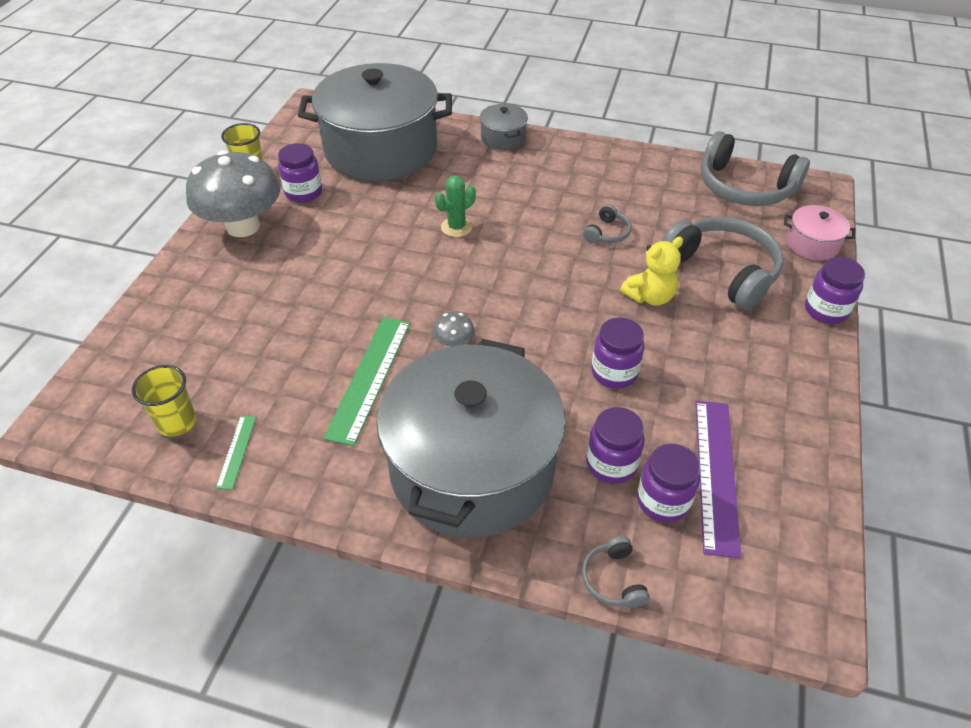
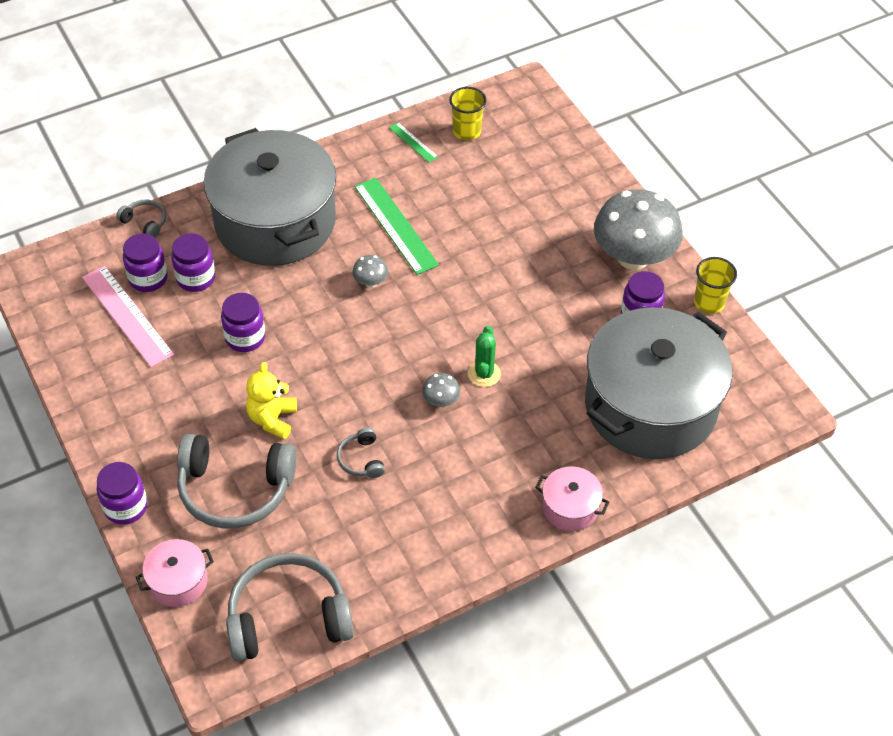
camera: 135 degrees right, 5 degrees up
(503, 138) = (570, 507): grey pot -> pink pot
(508, 231) = (441, 401): none -> grey mushroom
(716, 474) = (127, 315): purple ruler -> pink ruler

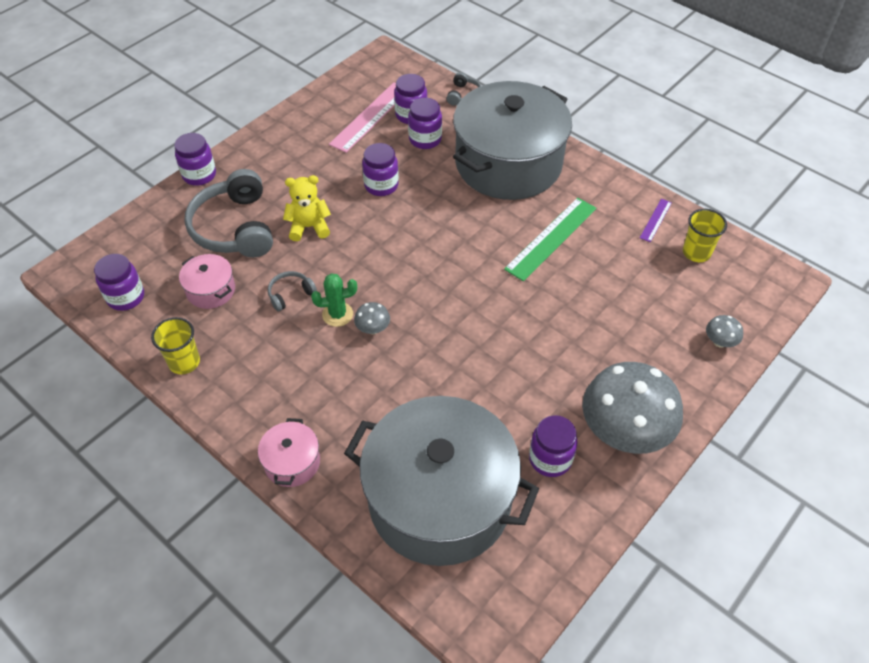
camera: 70 degrees right, 0 degrees up
(178, 581) = (143, 224): pink pot -> pink pot (211, 290)
(288, 617) = (126, 297): grey headphones -> purple jar
(370, 282) = (478, 242): grey mushroom -> grey mushroom (719, 342)
(413, 142) = (655, 220): green ruler -> purple ruler
(484, 374) = (416, 351): green cactus -> green cactus (337, 314)
(709, 302) = (603, 520): yellow cup -> yellow cup (184, 362)

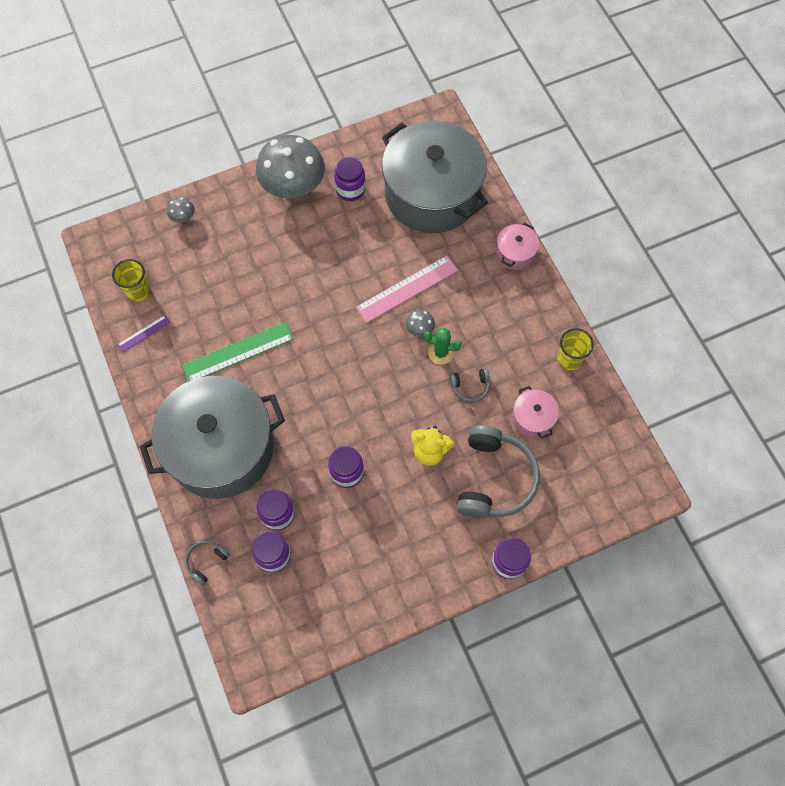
camera: 155 degrees left, 15 degrees up
(126, 297) = (603, 440): purple jar -> none
(370, 117) = (314, 572): pink ruler -> pink ruler (407, 289)

